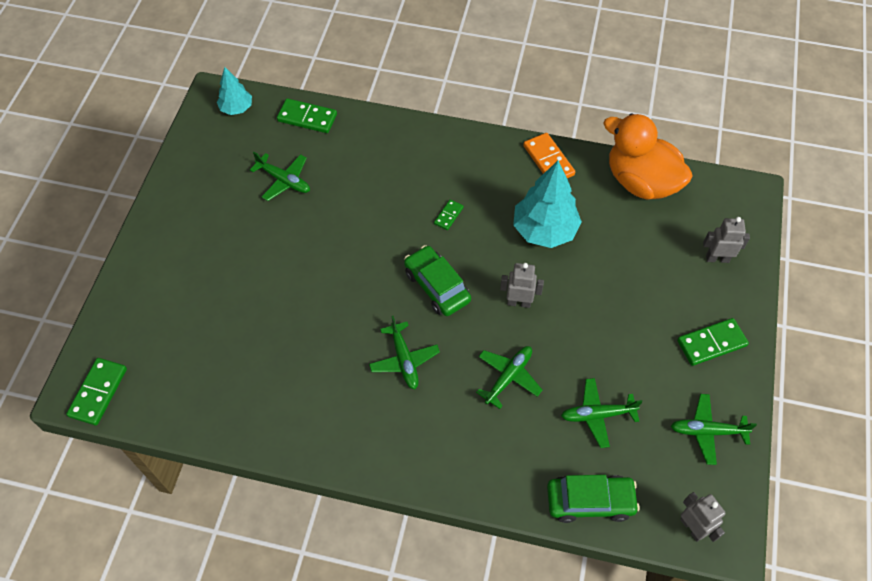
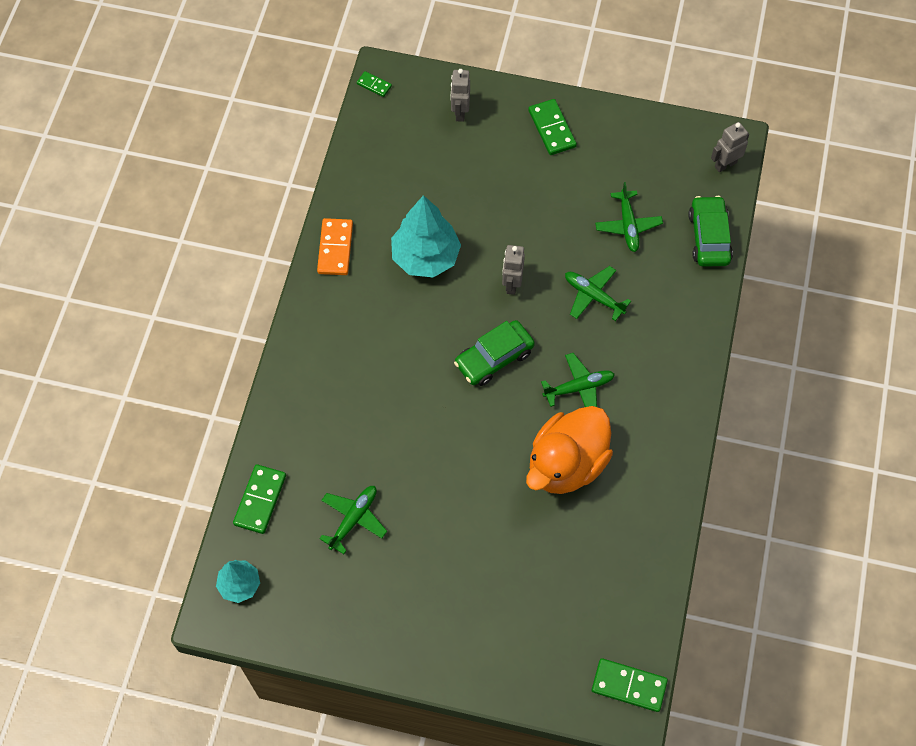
camera: 90 degrees left, 5 degrees up
(448, 216) = (406, 346): green domino -> green domino (374, 85)
(548, 160) = (335, 248): orange domino -> orange domino turned 60 degrees counterclockwise
(640, 182) = (366, 166): orange duck -> orange duck (566, 464)
(707, 431) = (638, 143): green plane -> none

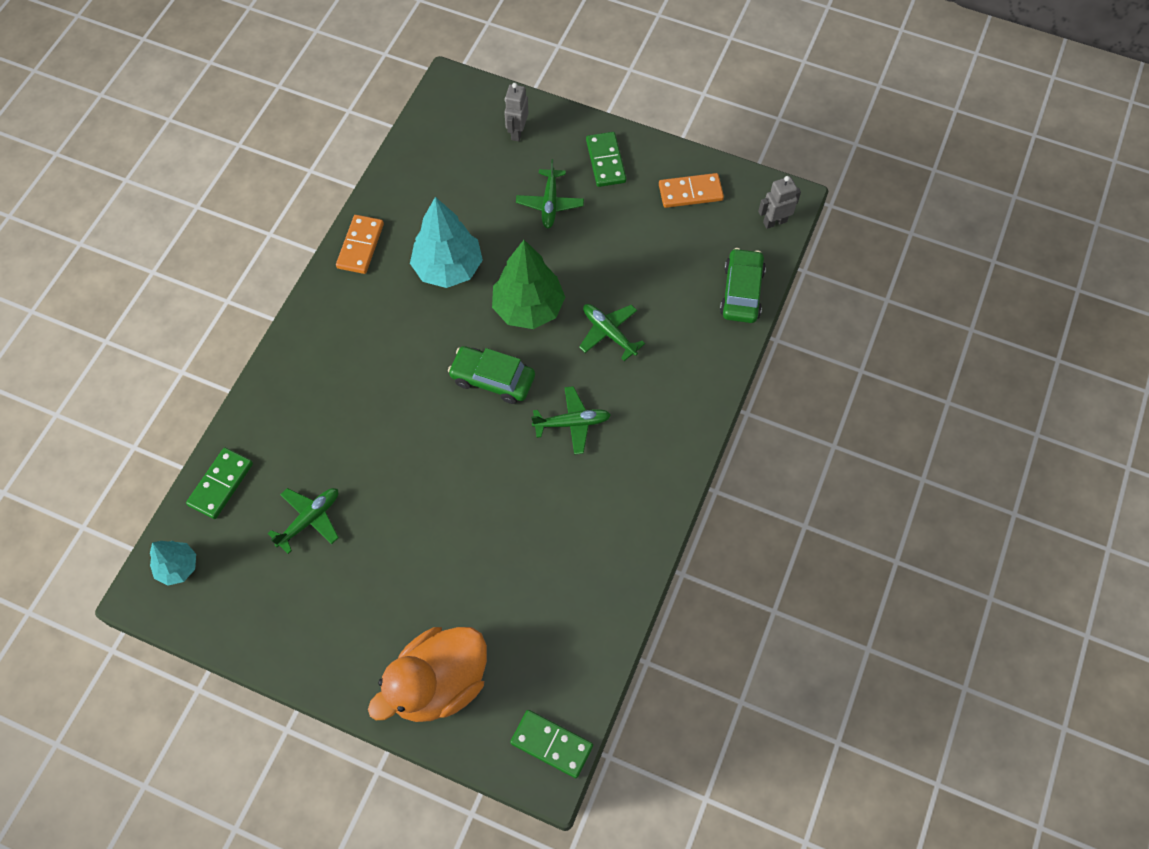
camera: 10 degrees right, 0 degrees up
(374, 85) = (439, 94): green domino -> none
(494, 358) = (492, 379): green car -> green car turned 45 degrees clockwise
(511, 284) = (528, 308): grey robot -> green tree
(566, 464) = (541, 499): orange duck -> orange duck (438, 683)
(628, 225) = (660, 268): green plane -> green plane (550, 203)
(639, 148) = (690, 192): none -> orange domino

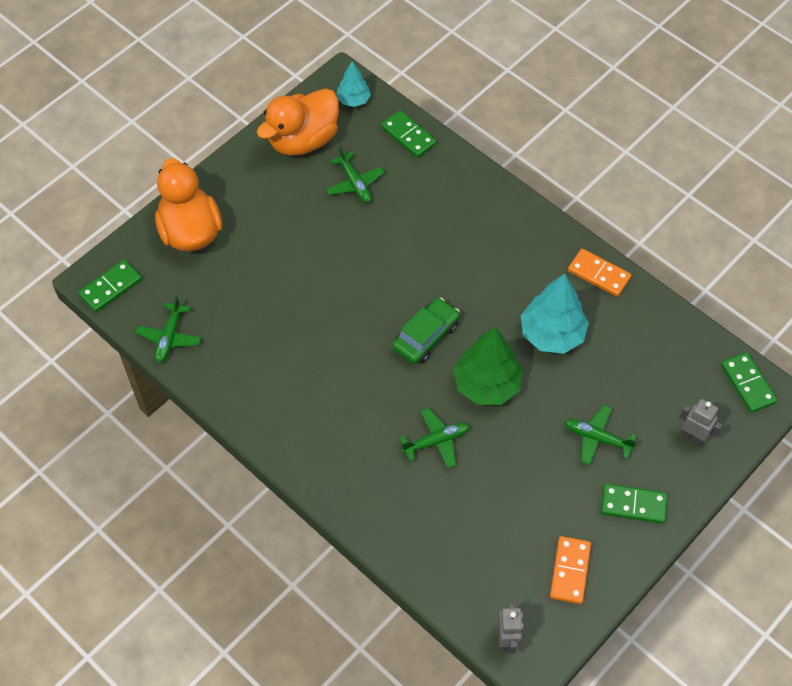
camera: 110 degrees right, 5 degrees down
(259, 604) = (303, 140): none -> orange duck
(445, 103) = (747, 384): none -> green domino
(572, 423) = (359, 383): green plane -> green plane (169, 337)
(741, 292) = (437, 573): green car -> none

